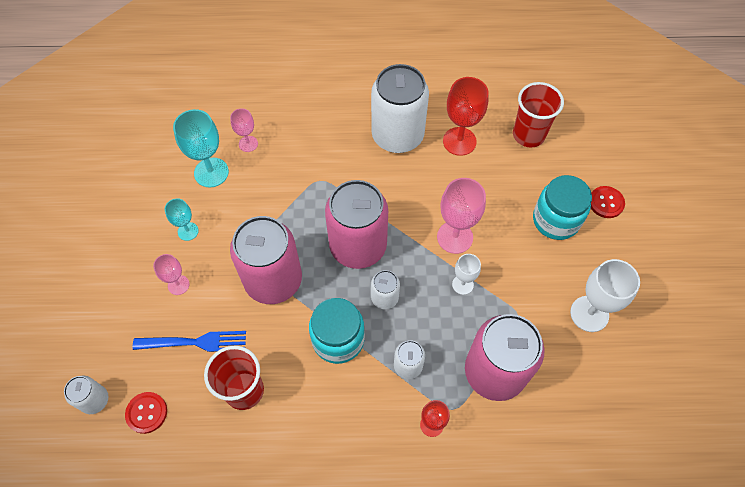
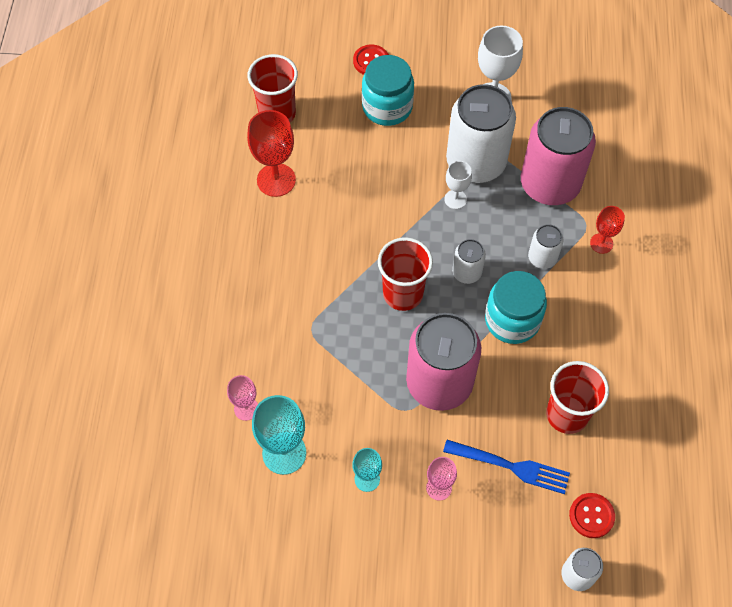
camera: 85 degrees left, 0 degrees up
(195, 342) = (511, 466): blue fork -> blue fork turned 105 degrees clockwise
(358, 246) = (403, 293): pink can -> red cup
(397, 135) = (259, 241): white can -> white can (476, 162)
(455, 237) = (399, 199): pink goblet -> none

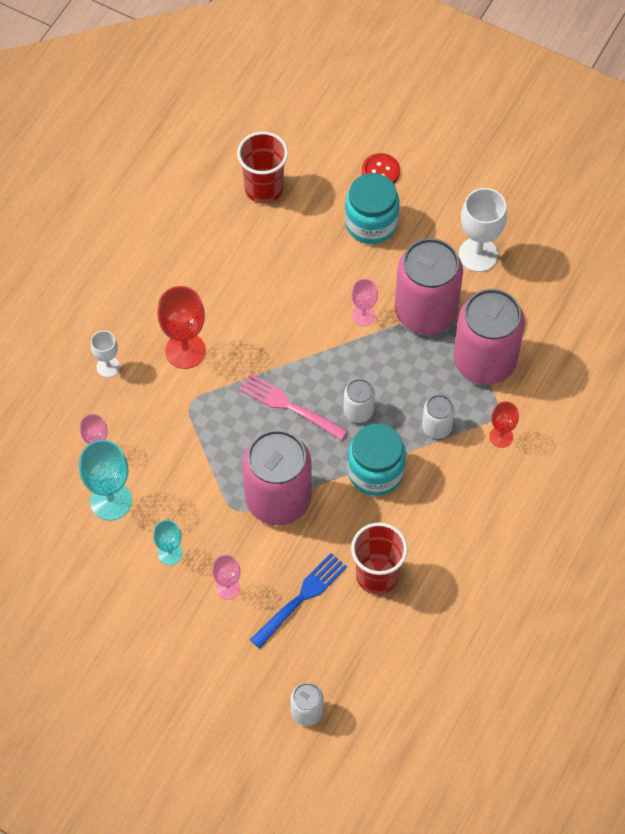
camera: 25 degrees right, 0 degrees up
(276, 180) = (229, 253): red goblet -> red goblet (185, 351)
(403, 293) = (289, 406): red cup -> pink fork
(424, 187) = (363, 315): none -> pink goblet
(455, 199) = (386, 339): white goblet -> white goblet (108, 367)
(476, 162) = (426, 311): white can -> pink can
(511, 466) = (301, 598): blue fork -> blue fork turned 90 degrees counterclockwise
(591, 516) = (348, 670): red button -> none

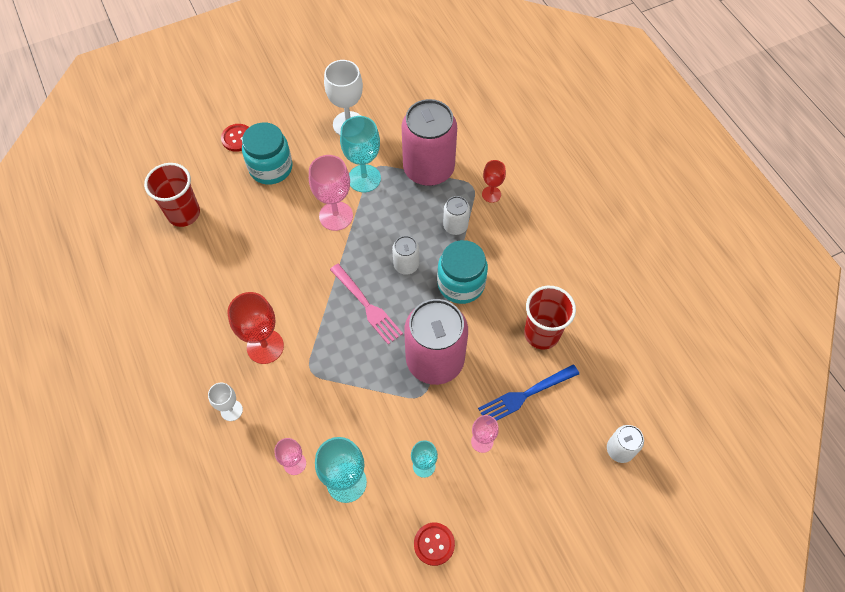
camera: 55 degrees left, 0 degrees up
(107, 605) = (434, 544): none -> red button
(289, 406) = (367, 306): pink fork -> pink fork turned 105 degrees counterclockwise
(301, 598) = (525, 395): blue fork -> blue fork turned 105 degrees counterclockwise
(363, 315) = (336, 216): pink goblet -> pink goblet, size x1.74
(426, 311) = (364, 178): pink can -> turquoise goblet

